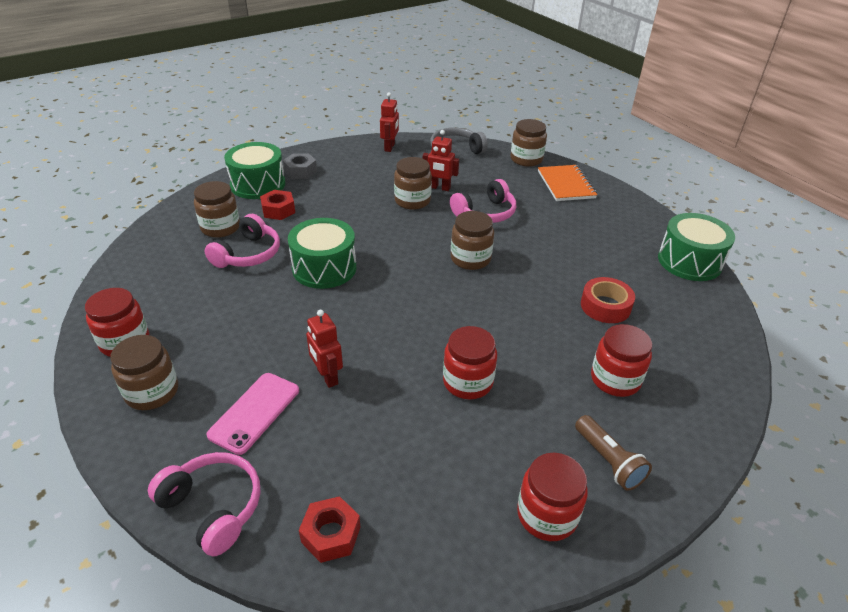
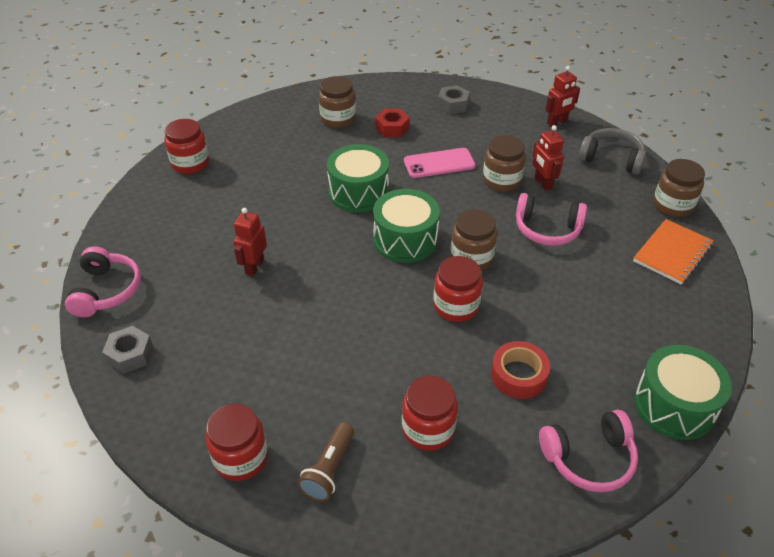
camera: 50 degrees right, 5 degrees up
(152, 392) = (164, 204): brown jar -> none
(248, 254) = (327, 150): pink headphones -> pink headphones (589, 458)
(254, 412) = (191, 256): pink phone -> pink phone (439, 163)
(258, 184) = (407, 99): green drum -> green drum (405, 240)
(331, 534) = (130, 355): red nut -> grey nut
(467, 382) = (326, 340): red jar -> red jar (456, 306)

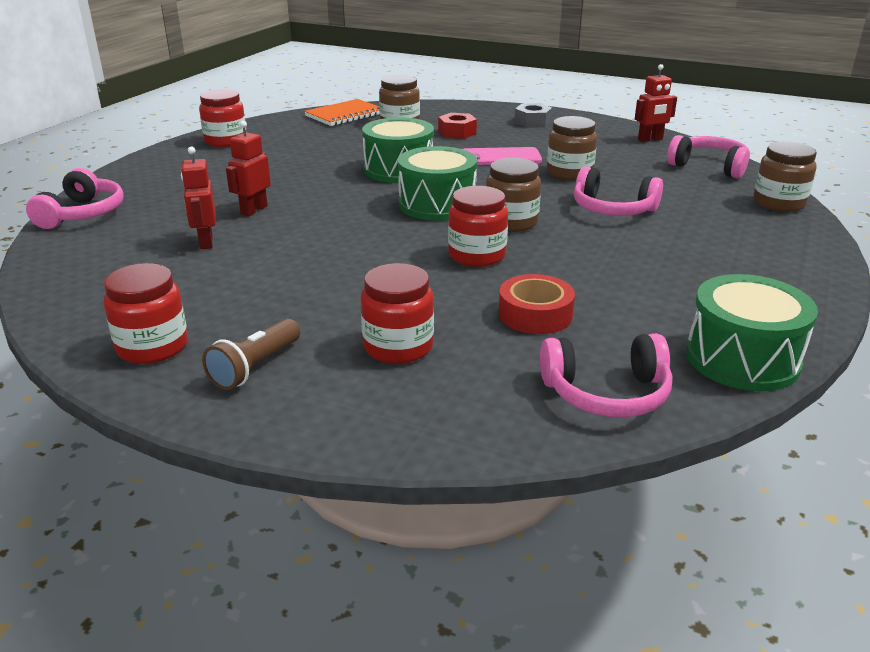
camera: 10 degrees right, 15 degrees down
(130, 355) = (77, 259): grey nut -> none
(543, 183) = (618, 178): red robot -> red robot (206, 242)
(611, 159) = (709, 167): grey headphones -> pink headphones
(672, 253) = (770, 237): orange notebook -> orange notebook (345, 115)

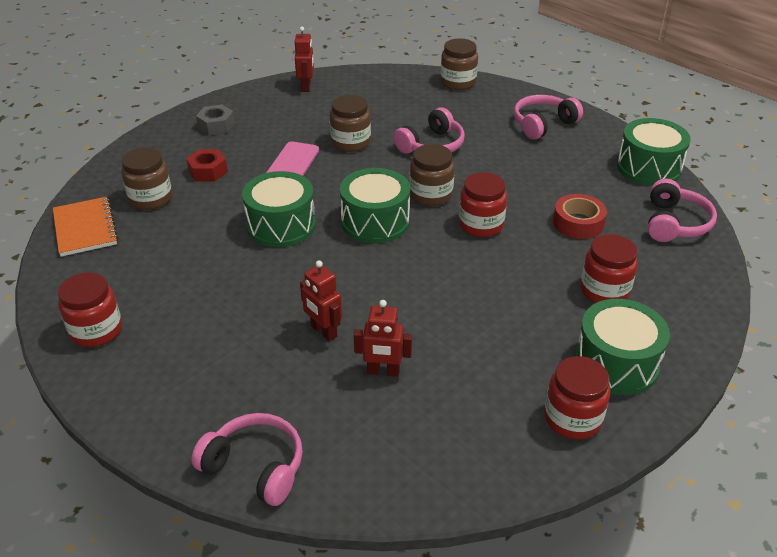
camera: 70 degrees left, 10 degrees up
(255, 367) = (616, 363): brown flashlight -> green drum
(709, 167) = (379, 83): pink headphones -> pink headphones (543, 124)

